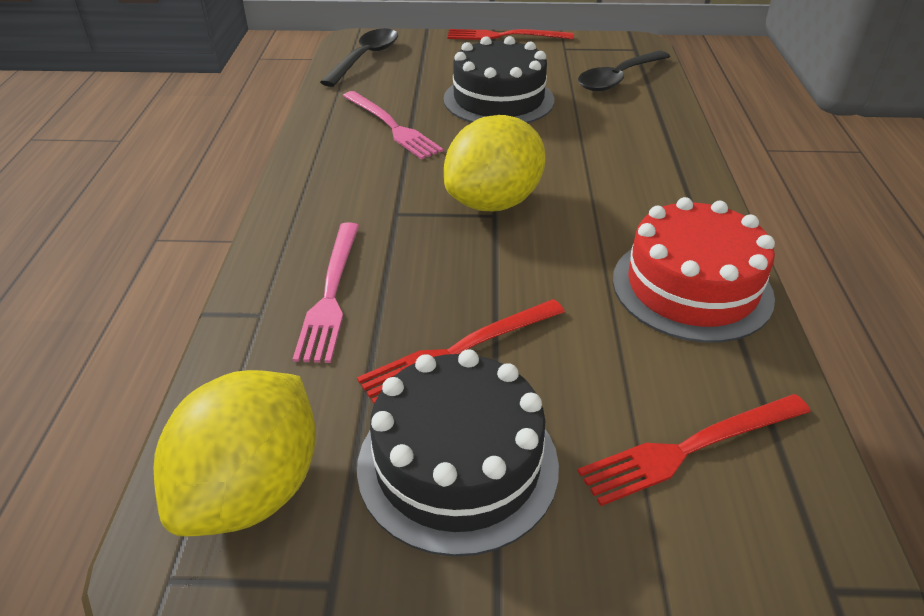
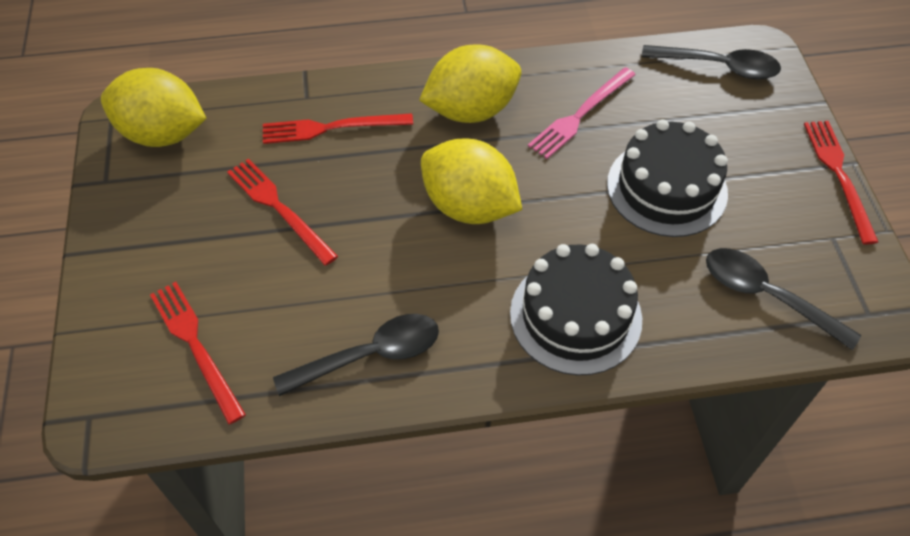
camera: 80 degrees right, 15 degrees up
(331, 294) = (331, 128): pink fork -> red fork
(353, 187) = (471, 110): none -> yellow lemon
(458, 464) = (181, 221): black cake -> black cake (575, 316)
(691, 287) = (370, 355): red cake -> black spoon

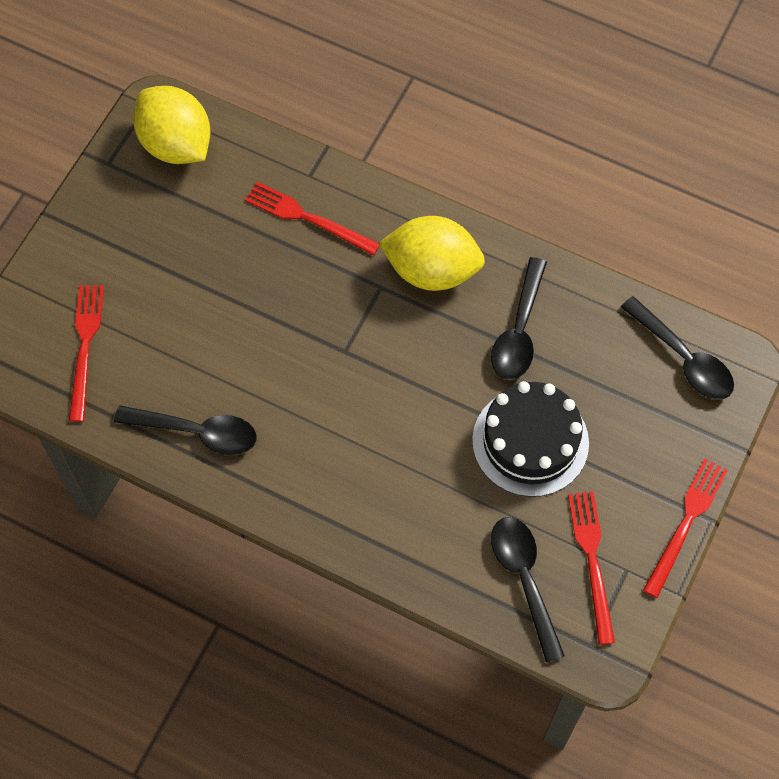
camera: 35 degrees right, 10 degrees up
(279, 208) = (217, 268): red fork -> red fork (592, 560)
(469, 206) = (360, 358): yellow lemon -> none
(575, 316) = (365, 499): black cake -> none
(580, 115) = (519, 330): pink fork -> black spoon

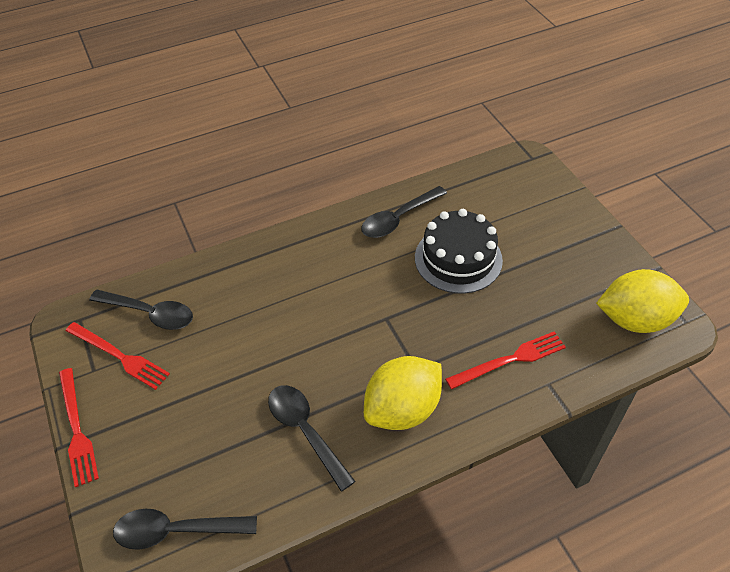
camera: 130 degrees right, 15 degrees down
(85, 347) = (501, 199): red fork -> none
(530, 441) = (223, 378): black cake -> black cake (458, 259)

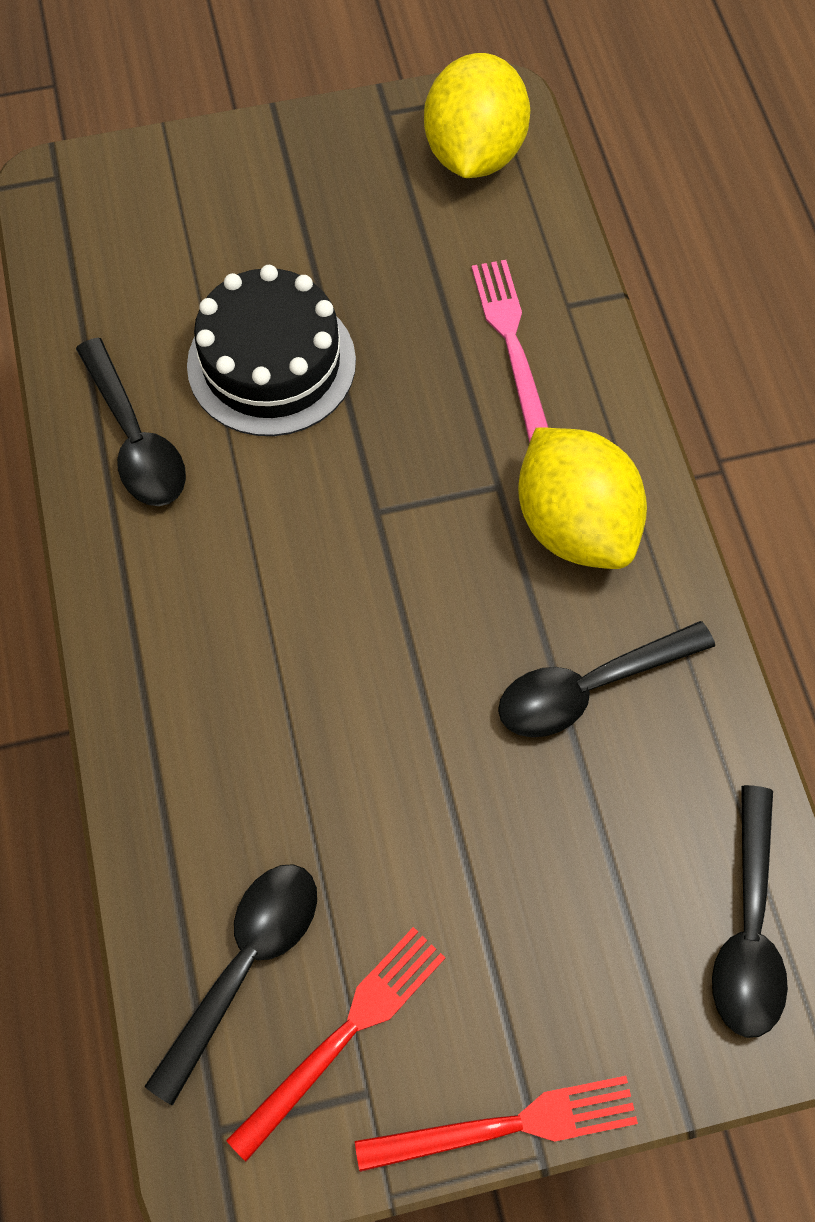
camera: 80 degrees left, 15 degrees up
(509, 360) = (511, 344): red fork -> pink fork

